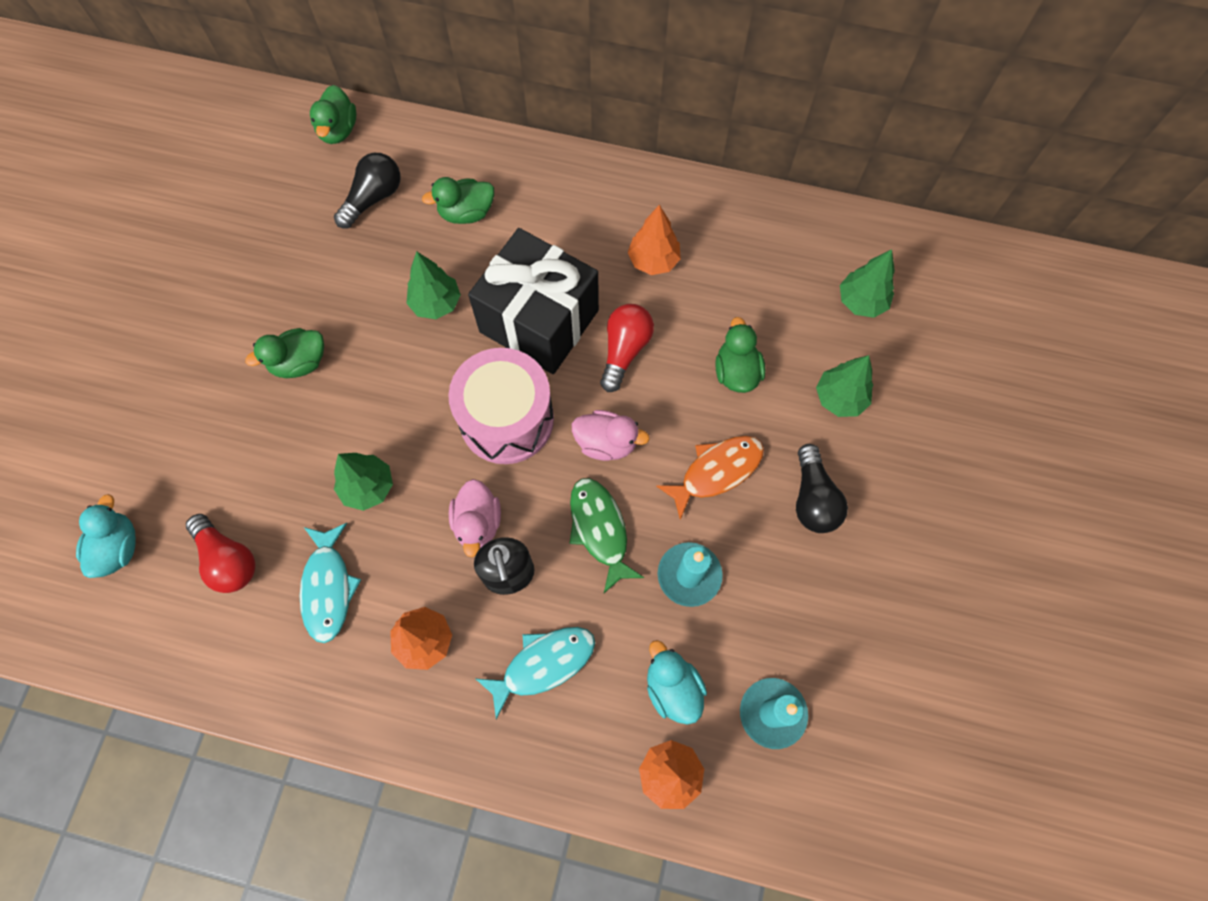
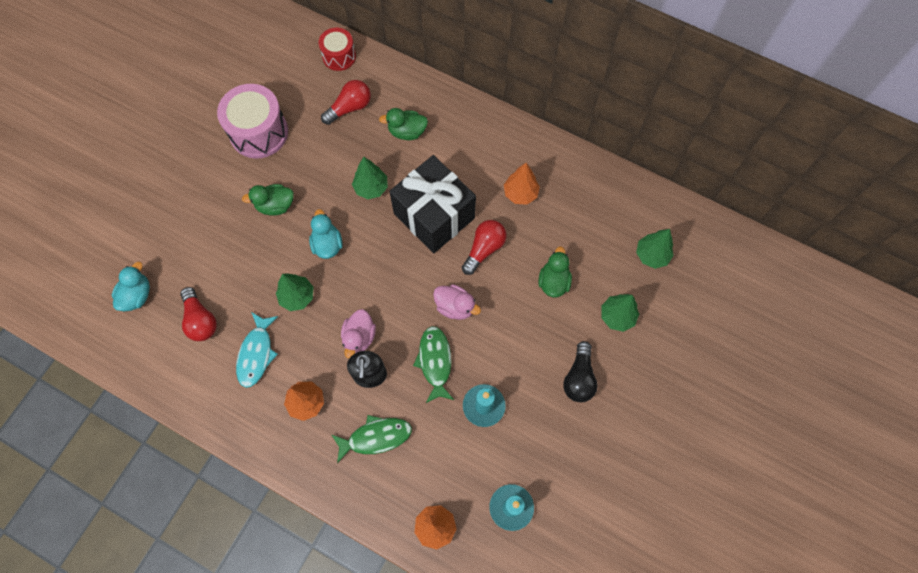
camera: 15 degrees right, 0 degrees up
(338, 130) = (339, 56): green duck -> red drum
(373, 198) = (350, 108): black light bulb -> red light bulb
(506, 419) = (395, 275): pink drum -> pink drum (259, 132)
(543, 664) = (376, 437): turquoise fish -> green fish
(672, 687) = (452, 474): turquoise duck -> turquoise duck (327, 244)
(716, 471) = (521, 344): orange fish -> none

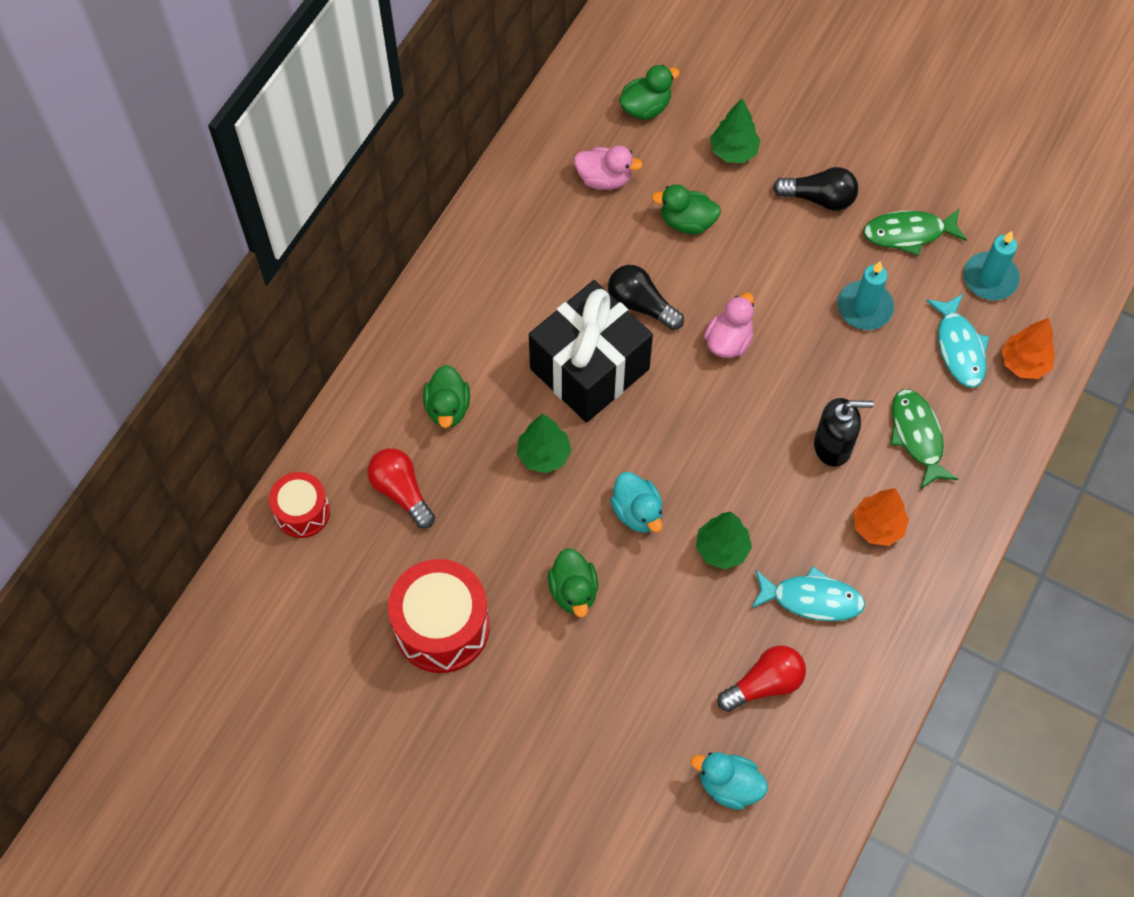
camera: 90 degrees left, 5 degrees down
(259, 132) = (442, 627): pink drum -> red drum
(327, 244) = (637, 512): turquoise duck -> turquoise duck turned 105 degrees counterclockwise
(359, 337) = (779, 462): pink duck -> pink duck (604, 179)
(435, 362) = (808, 365): green fish -> green fish (908, 233)
(449, 476) = (959, 348): none -> turquoise fish
(484, 249) = (641, 305): red light bulb -> black light bulb
(520, 193) = (554, 258): orange tree -> none
(651, 255) = (646, 107): green tree -> green duck

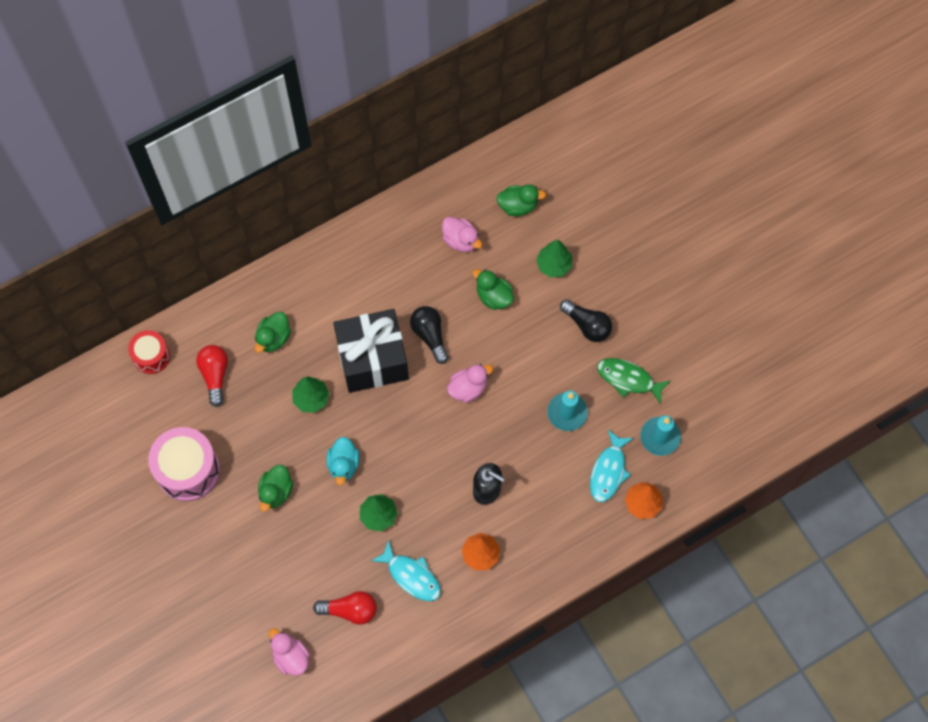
camera: 30 degrees right, 5 degrees up
(442, 627) = (188, 470): red drum -> pink drum
(729, 785) = (291, 656): turquoise duck -> pink duck
(917, 436) = (543, 512): green fish -> none

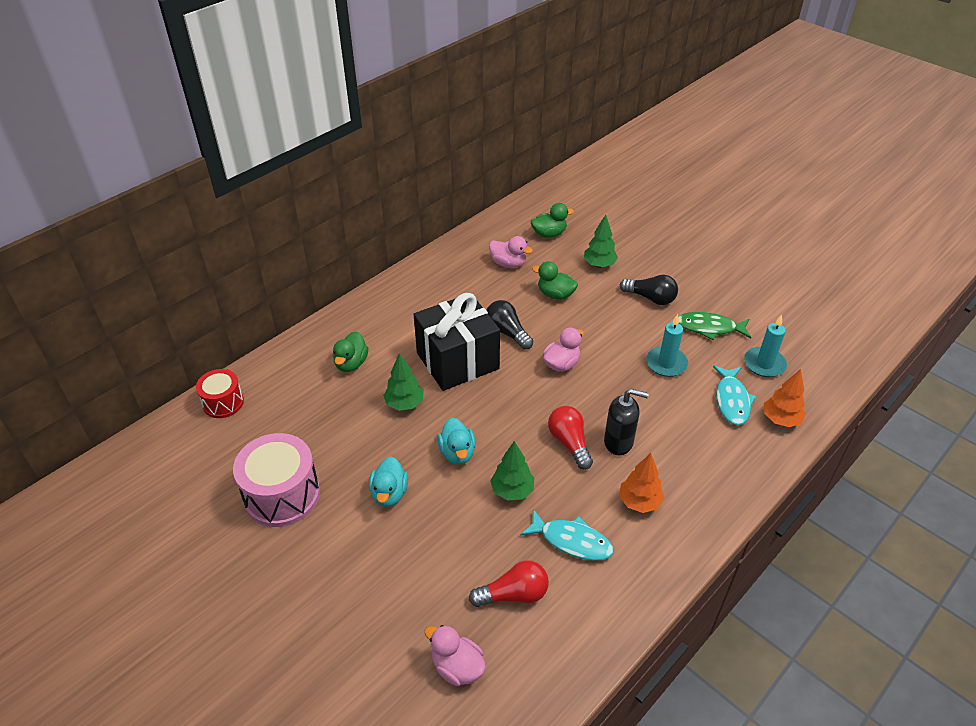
camera: 15 degrees left, 25 degrees down
(215, 375) = (296, 405): red light bulb -> red light bulb (569, 443)
(276, 491) = (389, 493): green duck -> turquoise duck

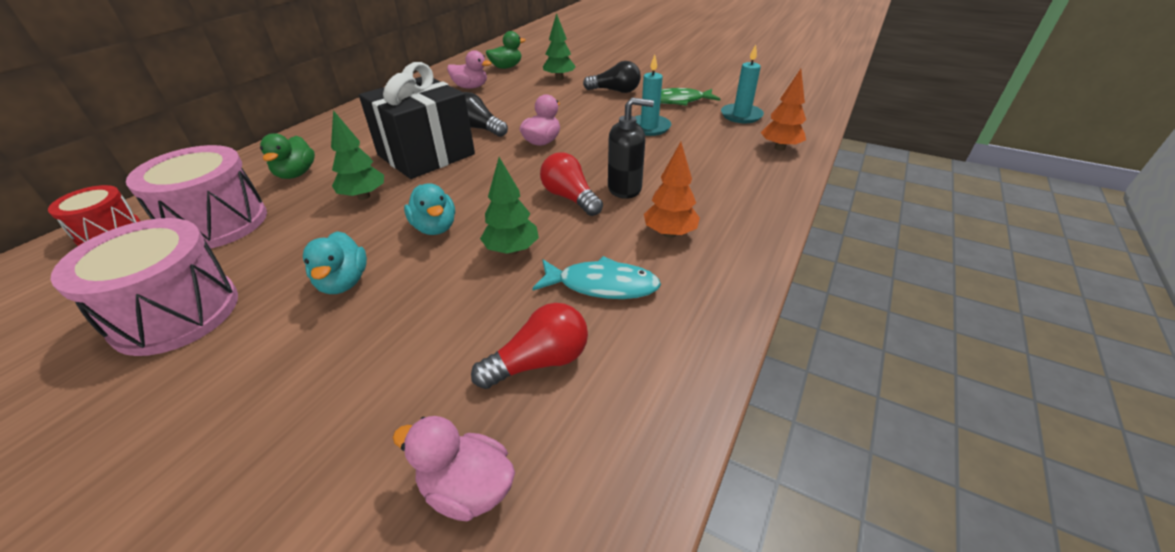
camera: 15 degrees left, 5 degrees down
(297, 410) = (218, 223): none -> pink drum
(555, 294) = (522, 99): green duck -> none
(732, 400) = (725, 142): turquoise fish -> none

